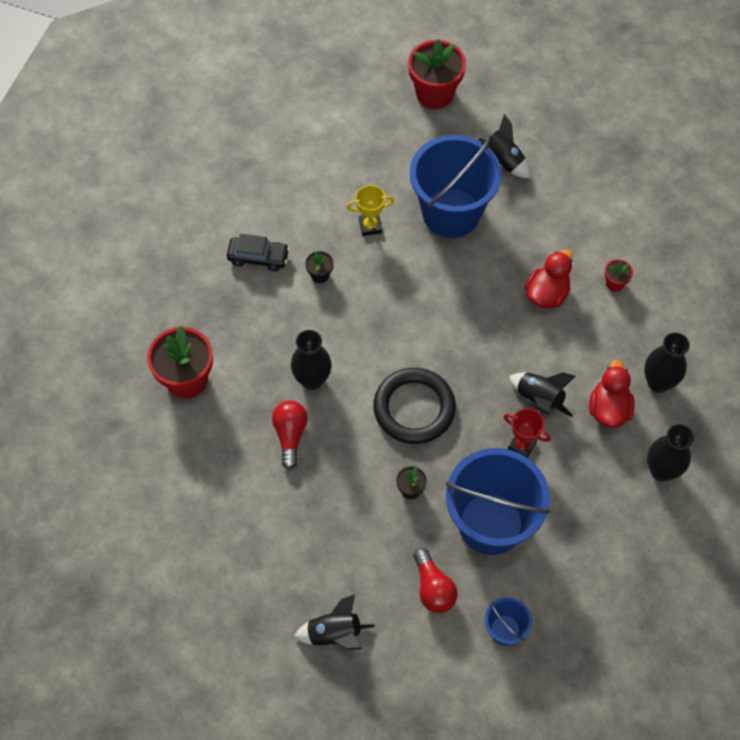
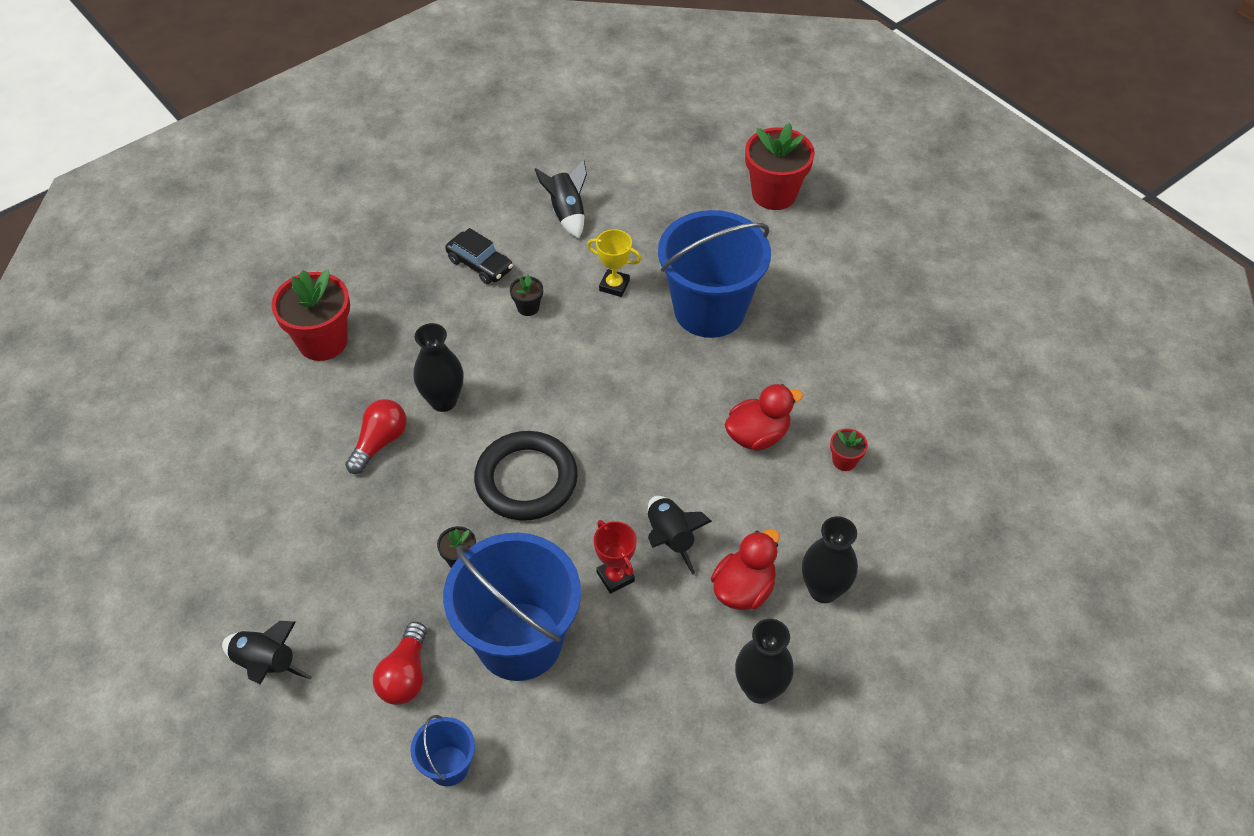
camera: 30 degrees right, 10 degrees down
(502, 160) = (802, 285): black rocket -> black rocket (567, 213)

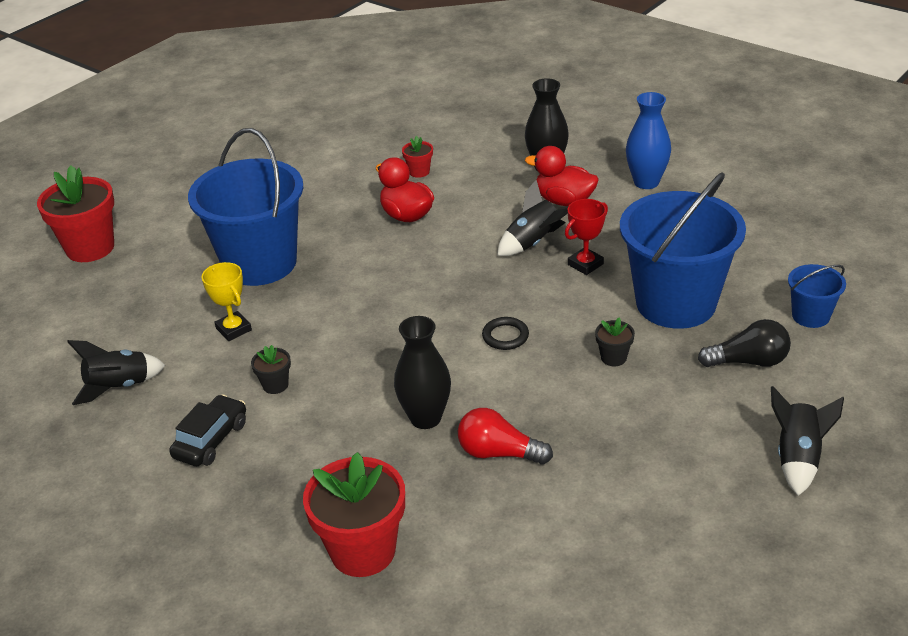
camera: 100 degrees left, 15 degrees down
(405, 675) = (748, 361): red light bulb -> black light bulb
(526, 480) = (505, 336): black ring -> black ring, size x0.44
(614, 285) = (233, 329): yellow trophy -> yellow trophy turned 45 degrees counterclockwise
(760, 689) = (646, 182): black vase -> blue vase

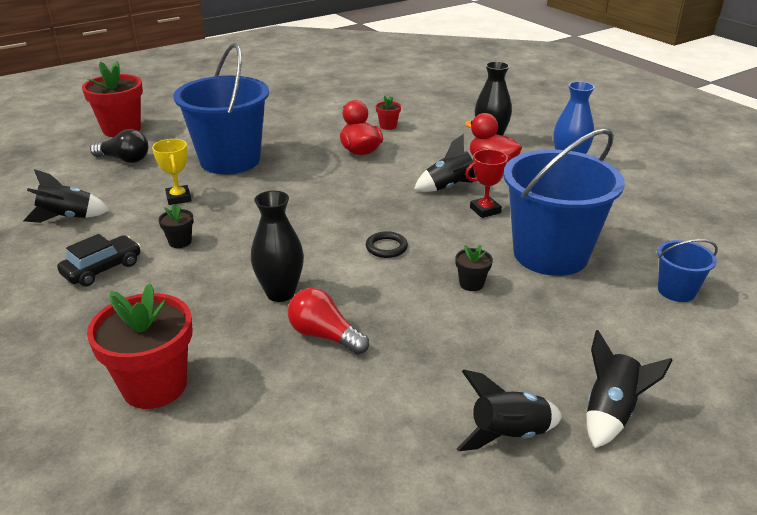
camera: 15 degrees right, 5 degrees down
(718, 504) = (508, 434): none -> black rocket
(748, 361) = (598, 315): black light bulb -> black light bulb (124, 159)

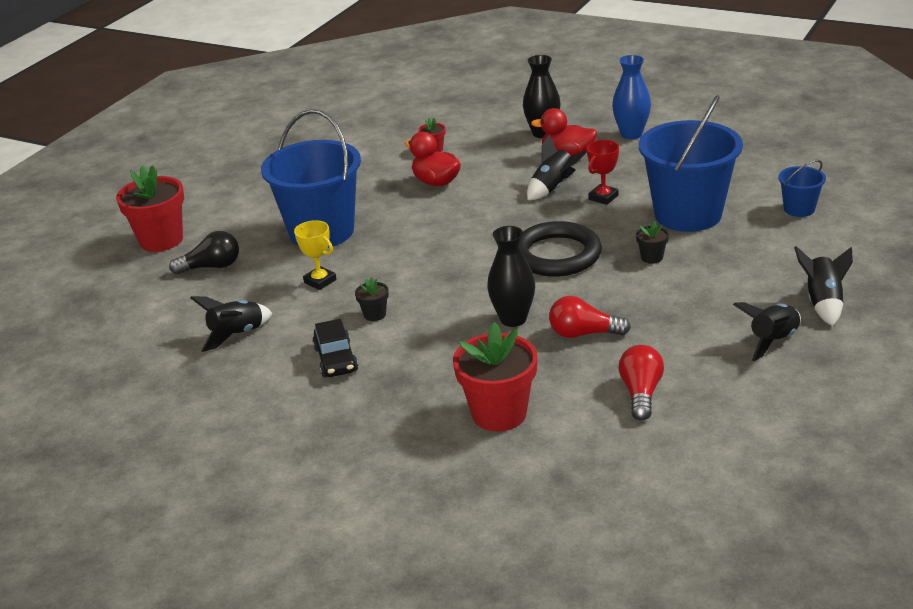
camera: 25 degrees left, 0 degrees up
(102, 269) = (336, 359): black car -> black car turned 150 degrees clockwise
(305, 430) = (641, 393): none -> red light bulb
(386, 247) = (556, 255): black ring -> black ring, size x2.25

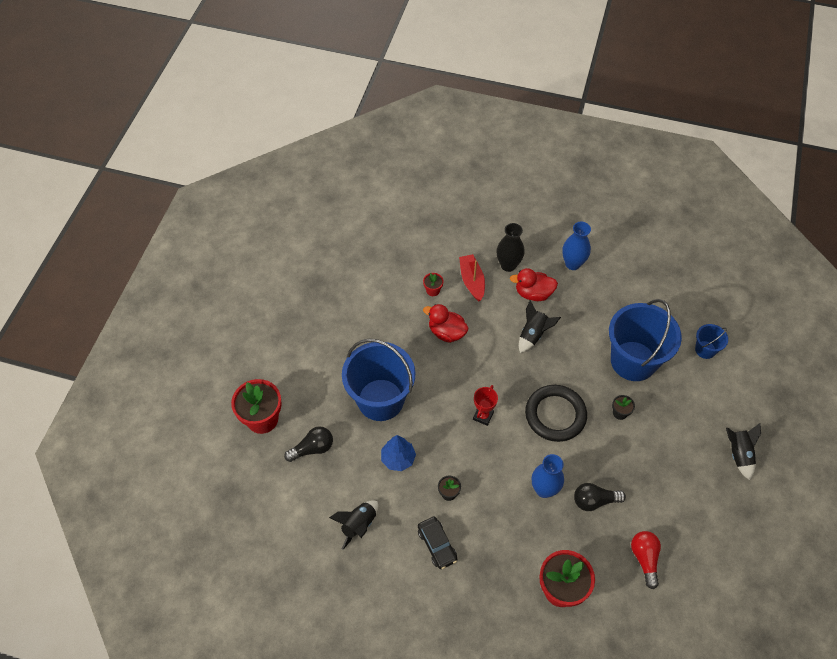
camera: 15 degrees left, 25 degrees up
(320, 281) = (398, 459): yellow trophy -> blue tree
(489, 144) = (472, 281): none -> red boat
(513, 319) = (544, 489): black vase -> blue vase
(584, 334) = (594, 501): red light bulb -> black light bulb
(603, 197) = (571, 344): red trophy -> red trophy (483, 416)
(772, 341) = (714, 497): black rocket -> none

